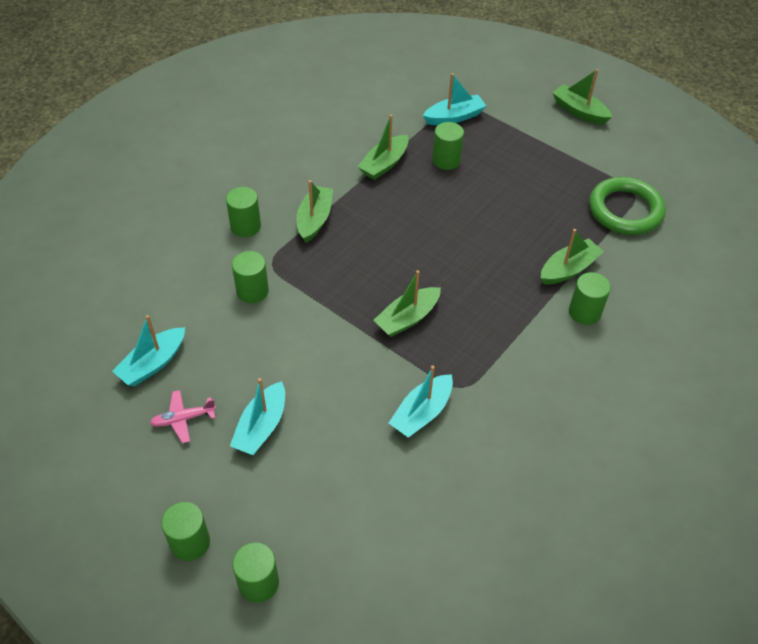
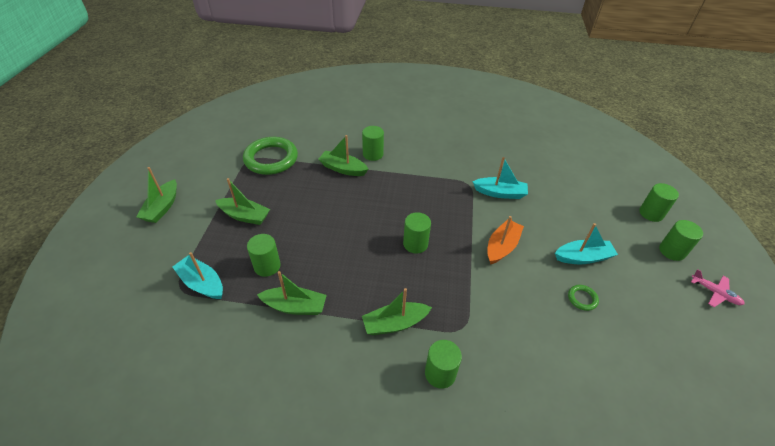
camera: 120 degrees left, 5 degrees down
(153, 364) = (613, 349): turquoise boat -> none
(183, 419) = (624, 301): pink plane -> pink plane (715, 293)
(218, 382) = (582, 299): none -> green ring
(252, 291) = (498, 324): green cylinder -> green cylinder (415, 244)
(336, 355) = (502, 247): none -> orange boat
(407, 318) = (442, 225): green boat -> green boat (244, 216)

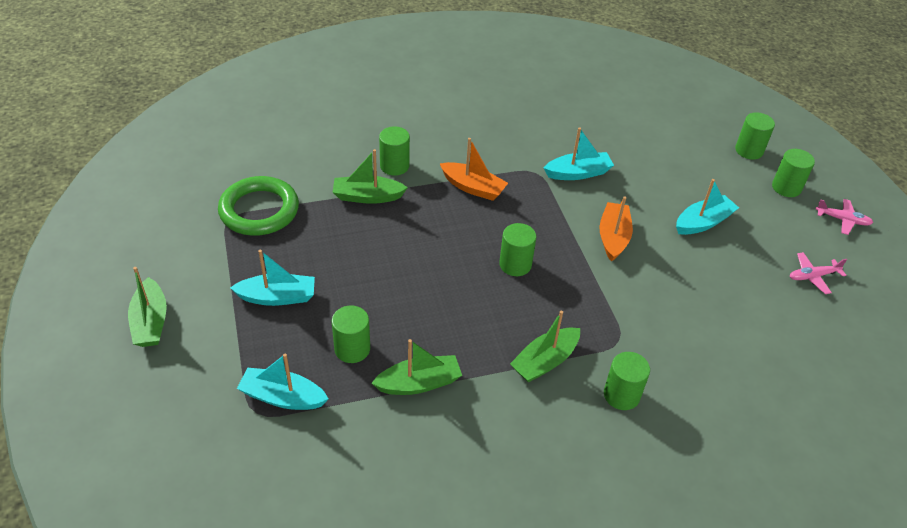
camera: 25 degrees left, 0 degrees up
(244, 216) = (277, 297): green boat -> turquoise boat
(417, 182) = (473, 188): none -> orange boat
(582, 299) = (723, 268): green ring -> none
(663, 332) = (812, 276): none -> pink plane

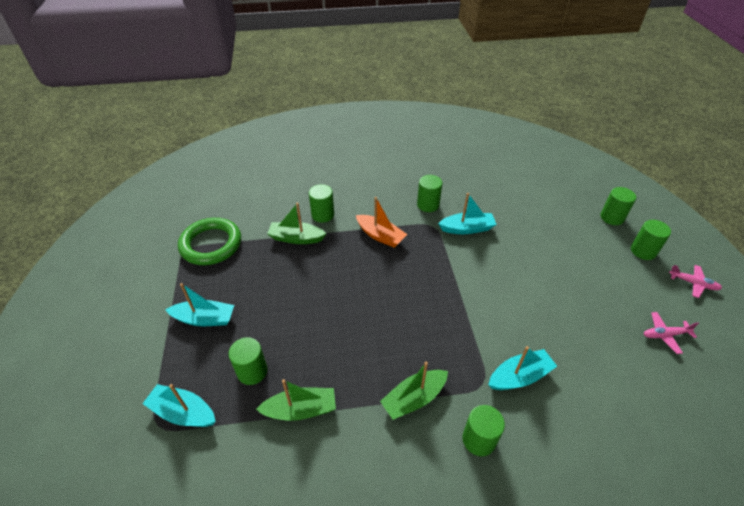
camera: 10 degrees right, 0 degrees up
(150, 322) = (100, 333): green boat -> none
(515, 264) = (403, 304): green cylinder -> green cylinder (428, 205)
(613, 237) = (489, 286): orange boat -> none
(703, 222) = (568, 278): turquoise boat -> turquoise boat (519, 376)

